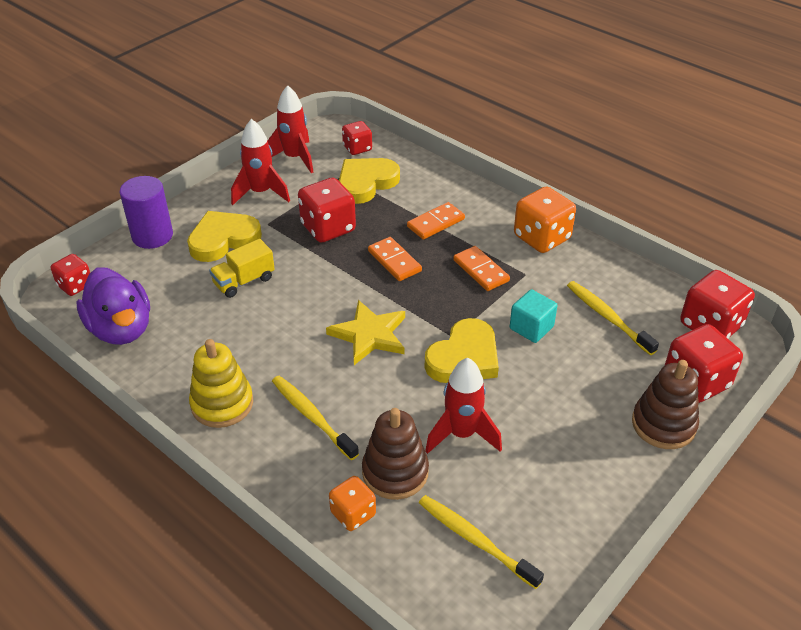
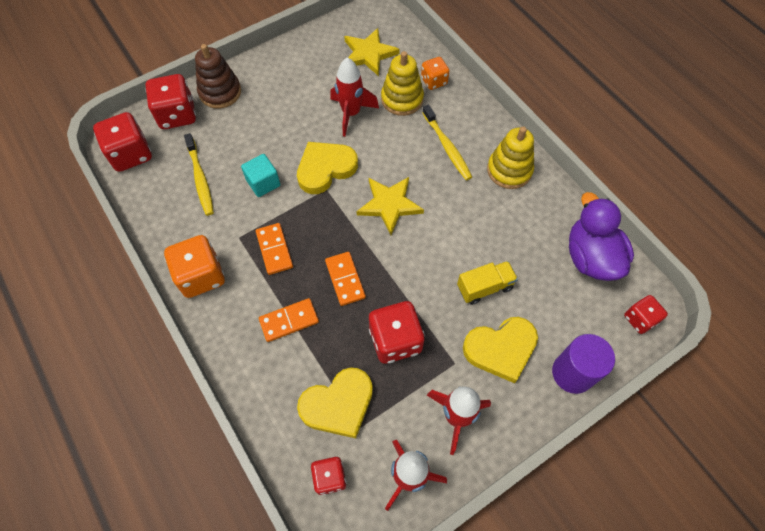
camera: 165 degrees left, 20 degrees up
(395, 472) = (402, 99): brown stacking toy -> yellow stacking toy
(475, 540) = (369, 54): yellow toothbrush -> yellow star

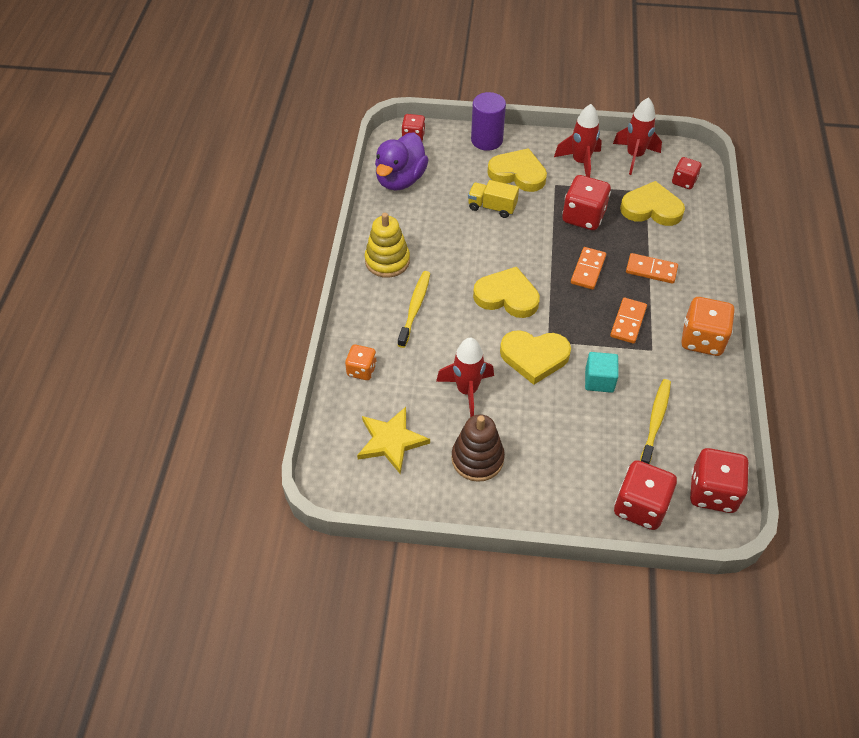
camera: 140 degrees left, 10 degrees down
(220, 92) = (578, 503): brown stacking toy -> brown stacking toy (477, 459)
(389, 205) = (507, 296): yellow star -> yellow heart
(402, 99) = (408, 373): yellow stacking toy -> none

